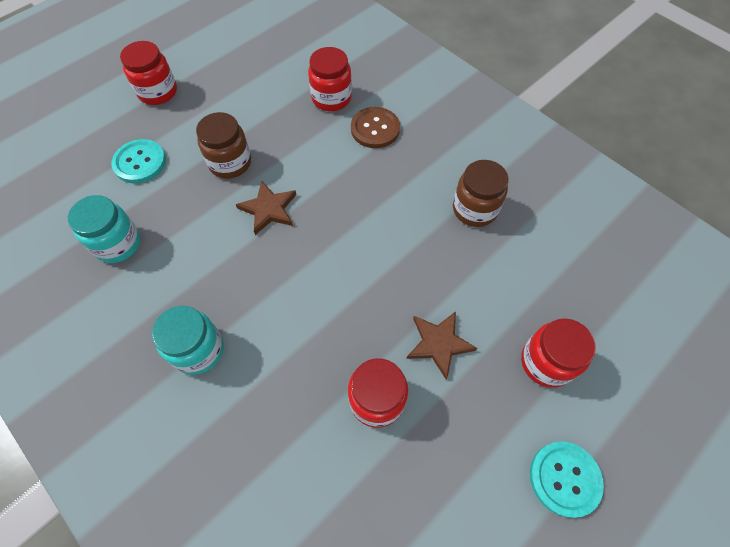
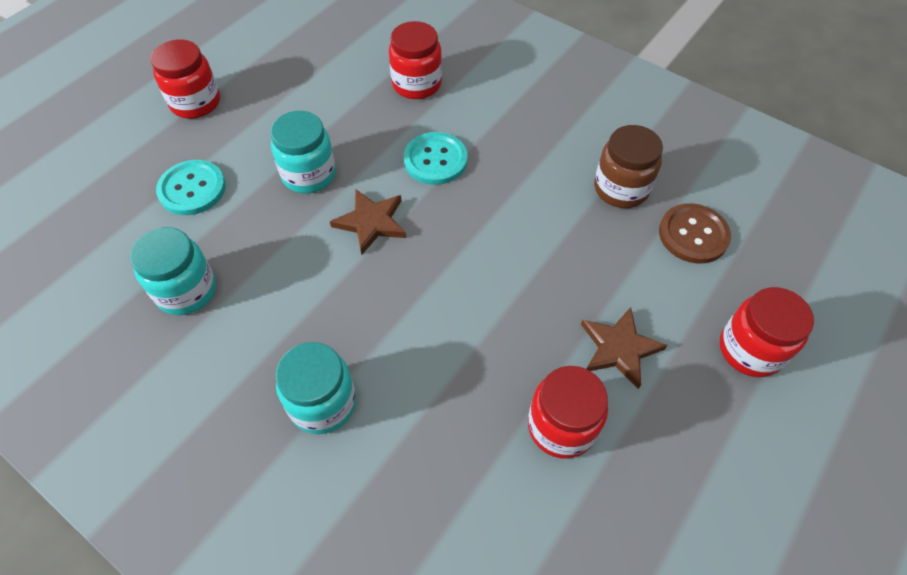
camera: 10 degrees left, 5 degrees down
(230, 163) = (309, 174): brown jar -> turquoise jar
(375, 129) = (478, 113): brown button -> brown button (693, 235)
(564, 478) = (807, 479): turquoise button -> turquoise button (435, 160)

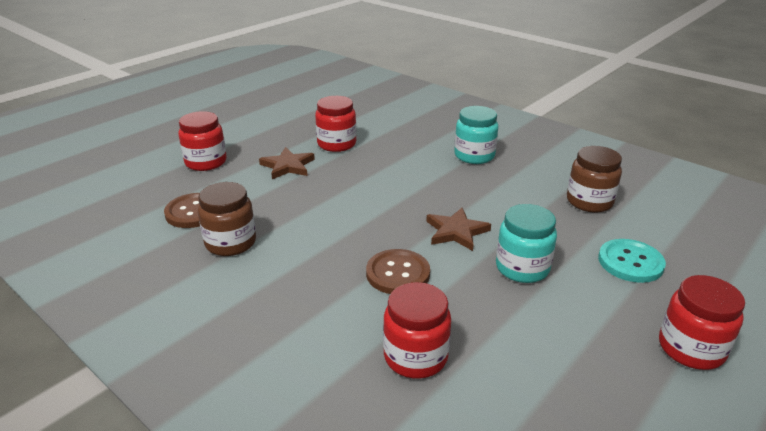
camera: 175 degrees left, 25 degrees down
(186, 290) = (589, 202): turquoise jar -> brown jar
(435, 160) = (398, 273): turquoise button -> brown button

